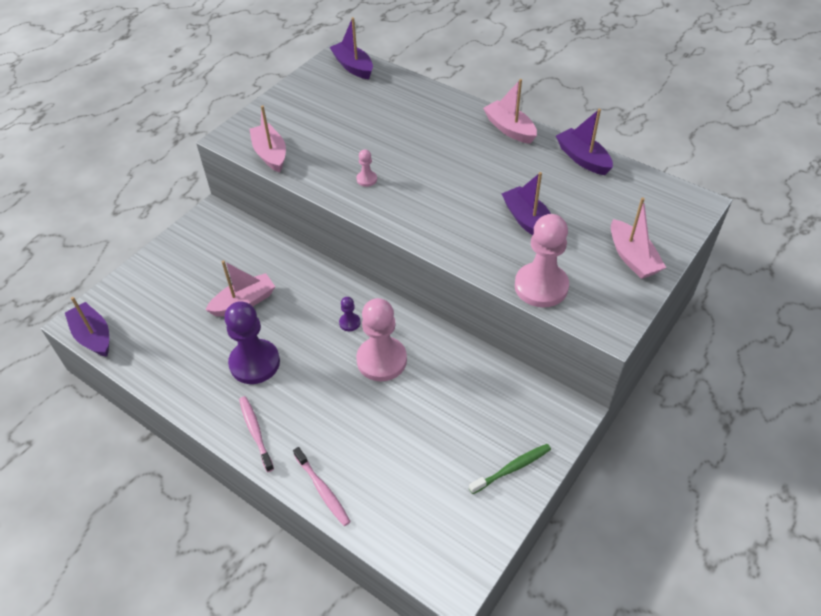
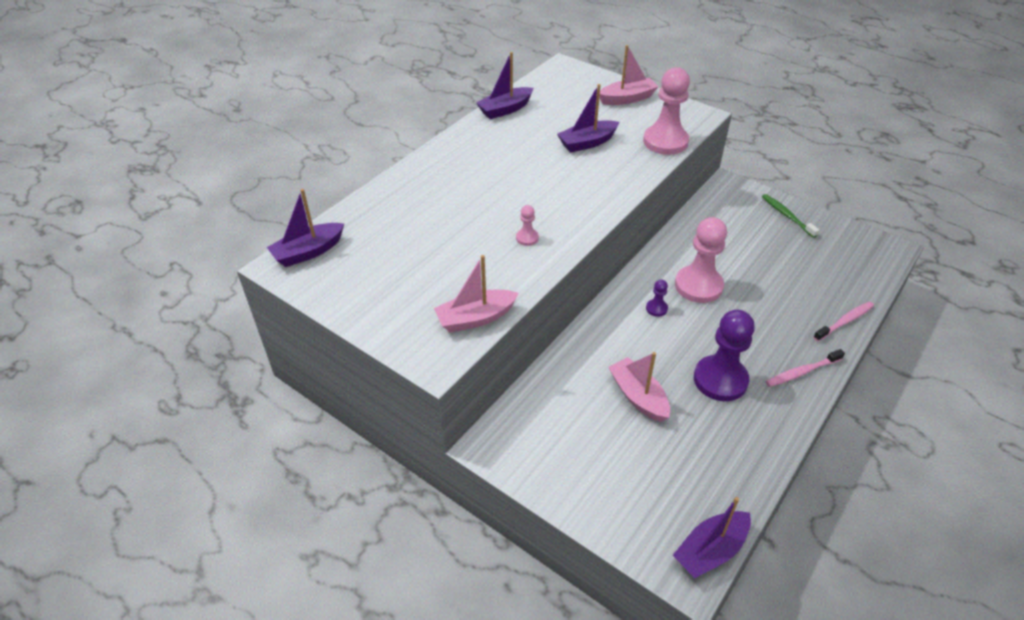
camera: 90 degrees left, 5 degrees down
(509, 129) = (456, 145): pink boat -> none

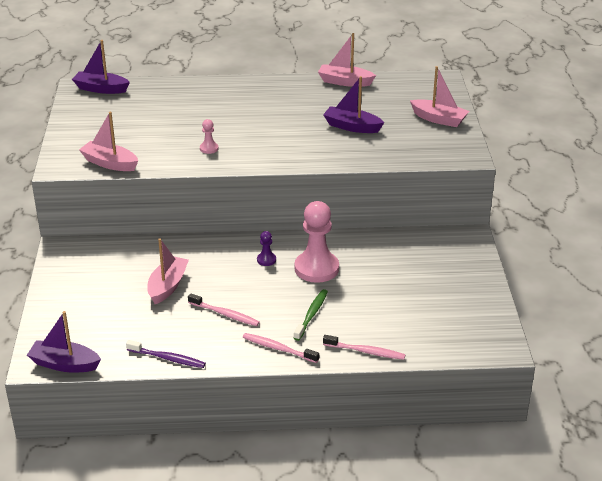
camera: 50 degrees right, 10 degrees down
(505, 109) = (345, 82): purple boat -> pink boat
(665, 141) = (403, 155): pink pawn -> none
(720, 380) = (225, 314): purple pawn -> pink toothbrush
(761, 458) = (167, 358): none -> purple toothbrush
(787, 216) = (469, 279): green toothbrush -> green toothbrush (311, 315)

